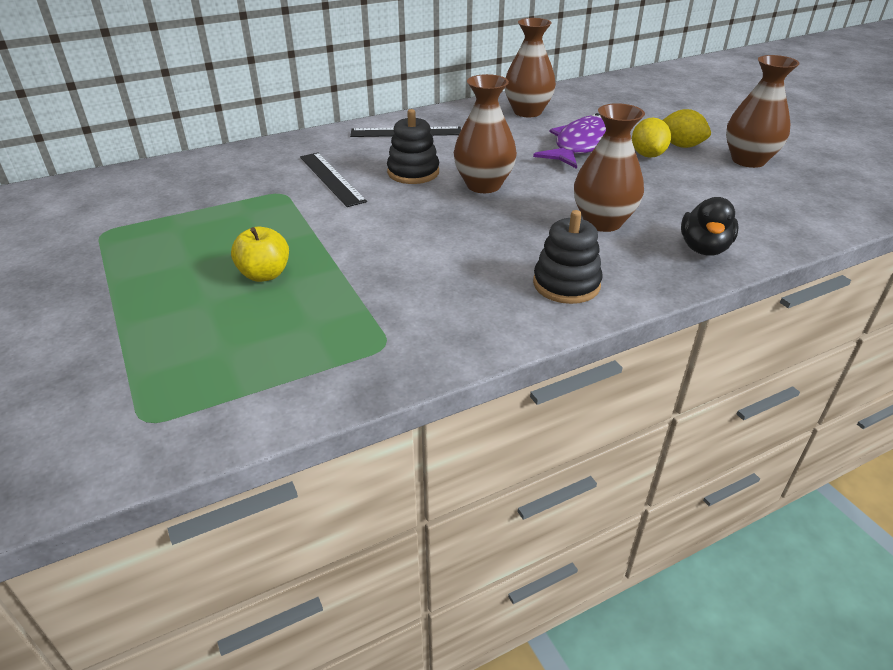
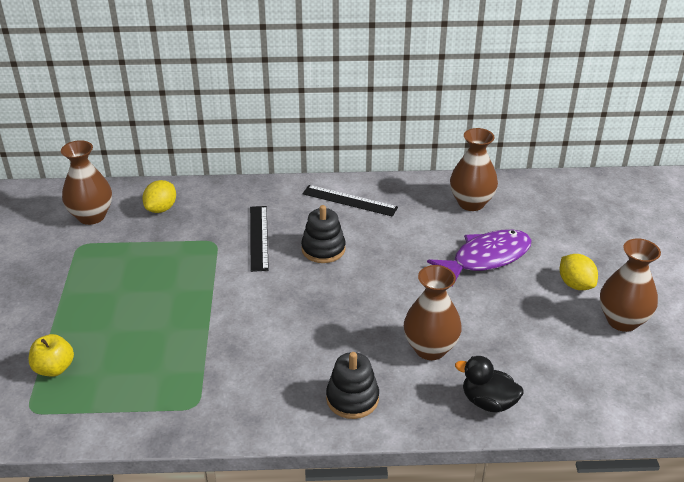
camera: 25 degrees right, 0 degrees up
(264, 274) = (158, 318): yellow apple -> yellow apple (54, 368)
(483, 185) = (367, 280): brown vase -> brown vase (91, 216)
(647, 155) = (534, 287): yellow lemon -> yellow lemon (161, 208)
(704, 248) = (488, 402): black duck -> black duck turned 75 degrees clockwise

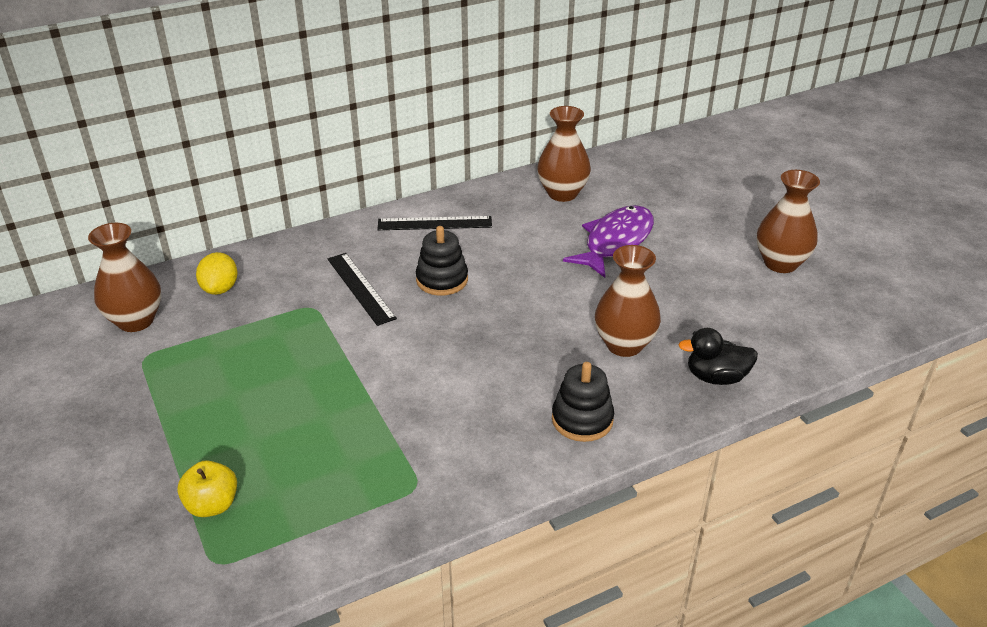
camera: 25 degrees left, 0 degrees up
(575, 284) = (716, 243): yellow lemon -> none

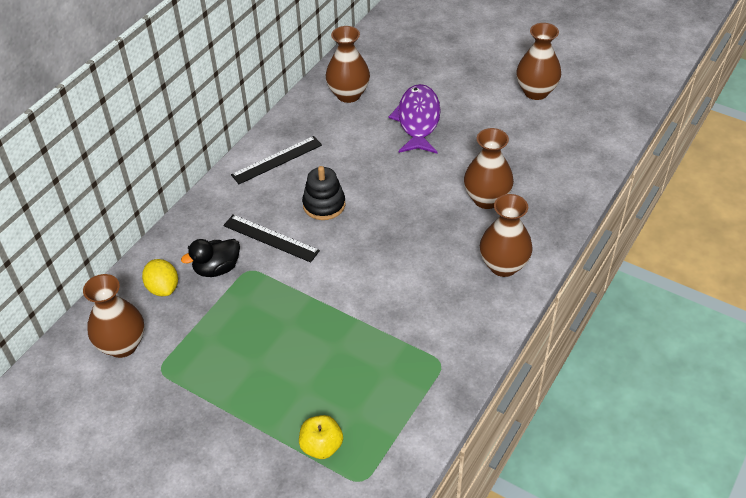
camera: 30 degrees left, 10 degrees up
(582, 419) = (503, 265): black stacking toy -> brown vase
(716, 377) = (559, 196): black duck -> black duck (217, 268)

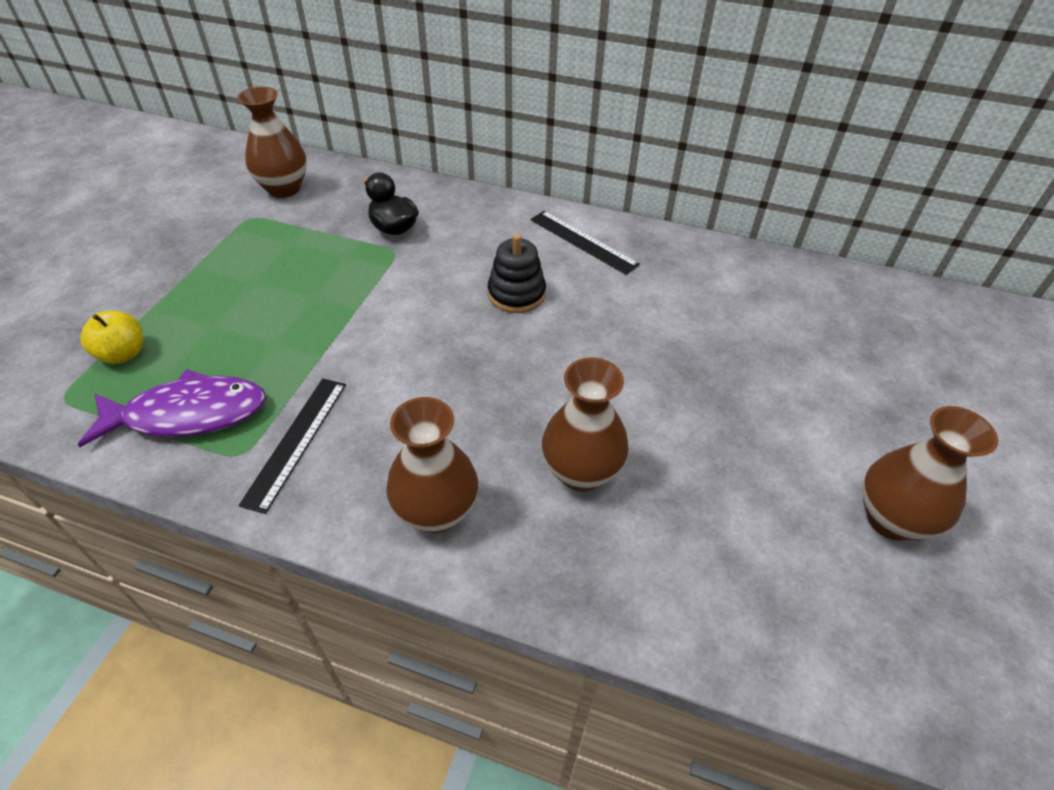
camera: 75 degrees right, 0 degrees up
(163, 288) = (362, 198): yellow lemon -> none
(271, 238) = (448, 259): black ruler -> black ruler (296, 441)
(348, 94) = (739, 283): brown vase -> none
(418, 120) = (725, 364): purple fish -> purple fish (188, 414)

